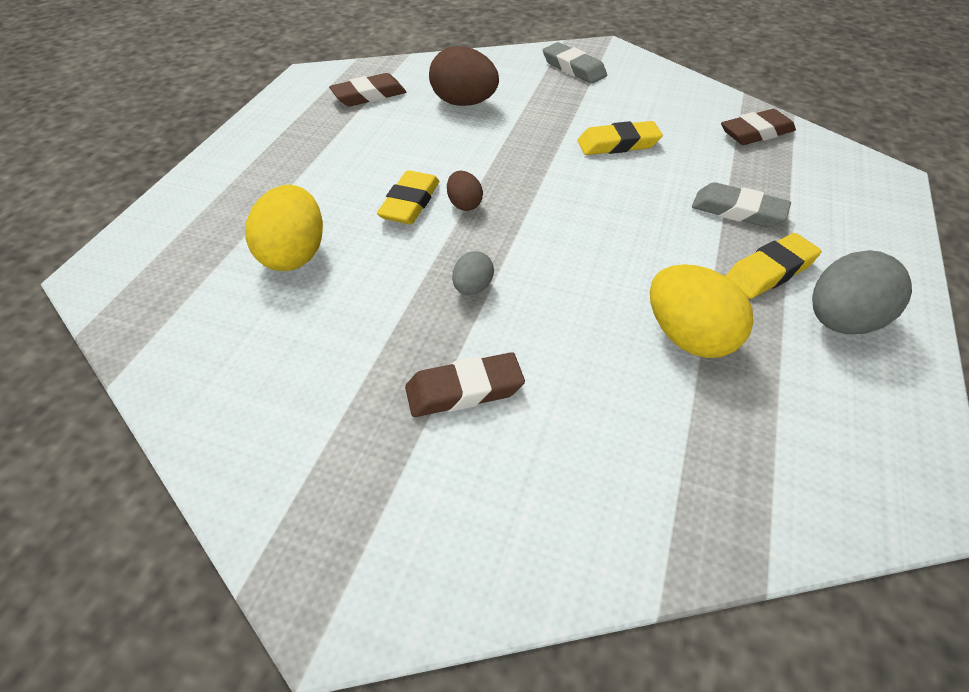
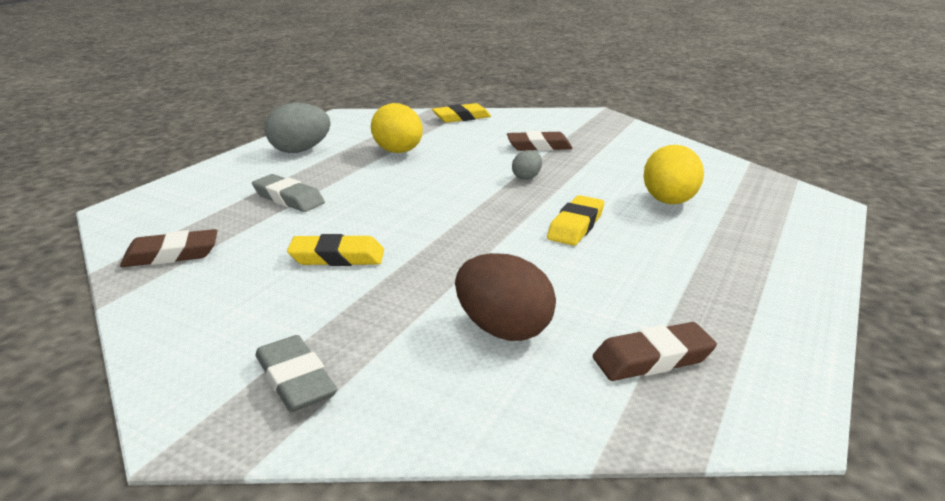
camera: 170 degrees left, 20 degrees down
(464, 204) = (524, 221): brown egg -> none
(770, 271) = (312, 170): yellow eraser -> yellow eraser (461, 117)

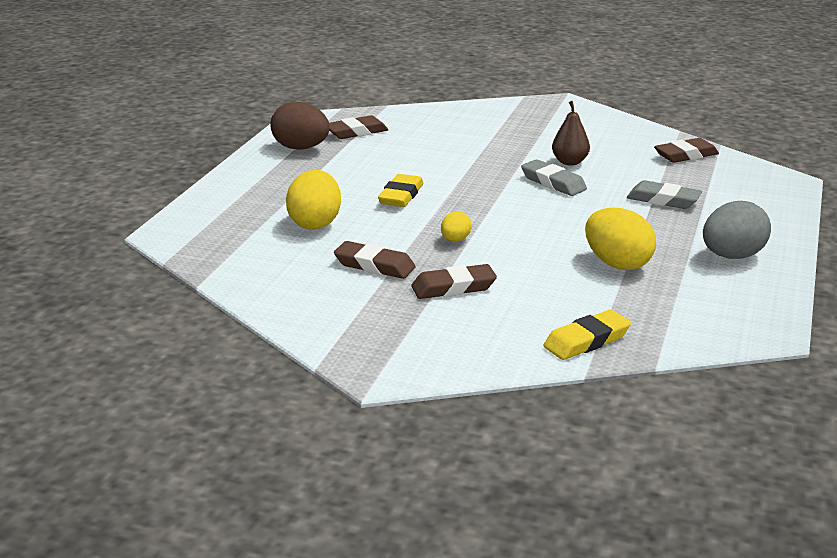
camera: 170 degrees right, 0 degrees up
(295, 380) = (533, 114): grey eraser -> grey eraser (553, 183)
(337, 257) = (569, 162): yellow eraser -> brown pear
(503, 329) = (438, 137): brown egg -> brown egg (301, 148)
(527, 177) = (455, 240): grey egg -> yellow egg
(602, 163) = (374, 265): none -> brown eraser

